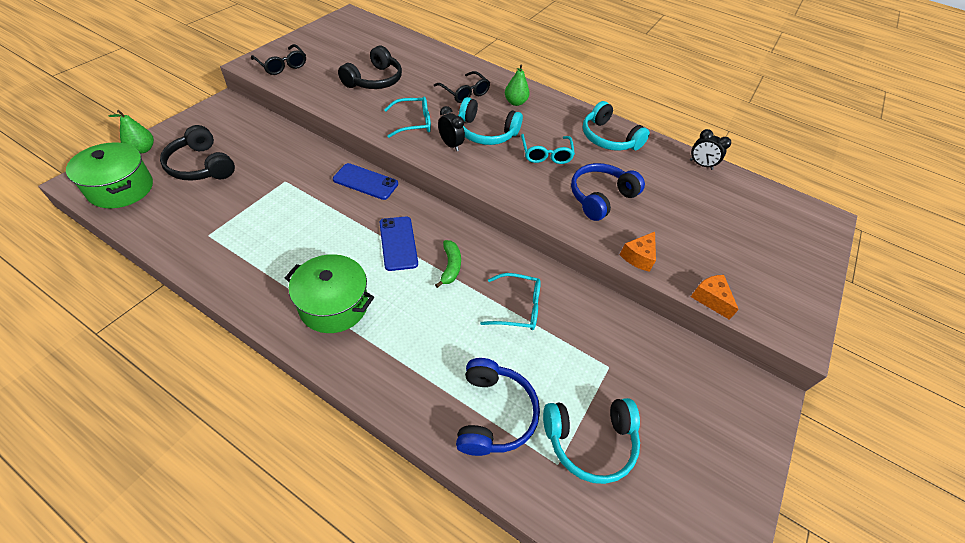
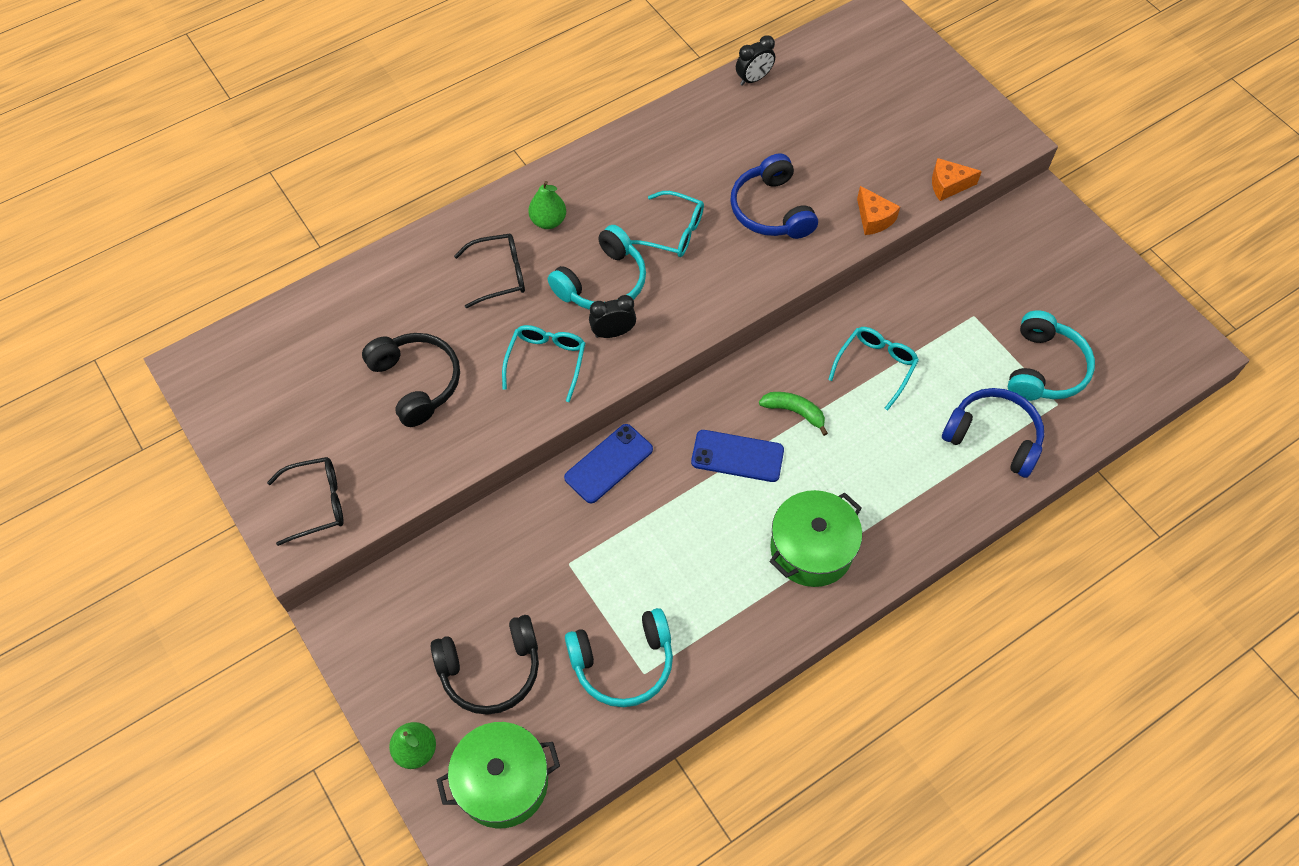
camera: 60 degrees left, 10 degrees up
(608, 138) = (668, 149): turquoise headphones -> turquoise headphones (623, 663)

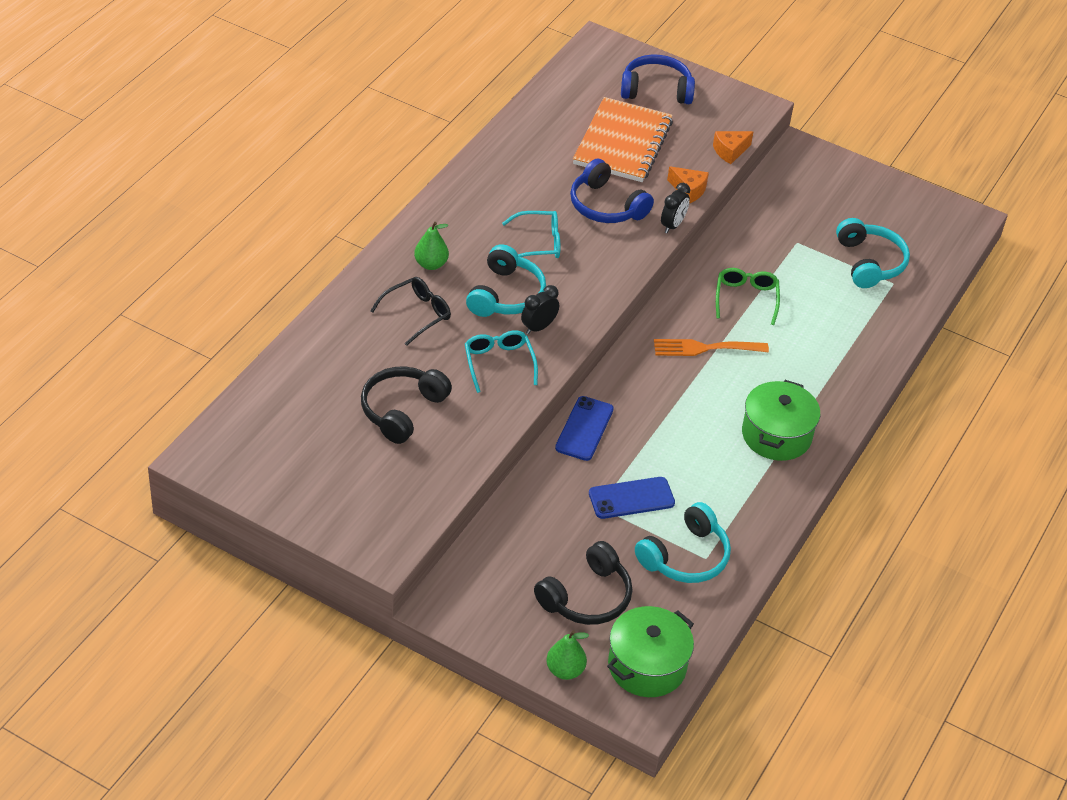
camera: 30 degrees left, 15 degrees down
(317, 503) = (380, 519): black glasses -> none
(416, 382) = (402, 410): black headphones -> black headphones turned 90 degrees counterclockwise
(737, 456) = (681, 391): blue phone -> blue phone (631, 498)
(753, 79) = (530, 116): black clock -> black clock (672, 225)
(794, 412) = (705, 348): green banana -> orange fork
(834, 139) = (622, 143): none -> orange notebook
(875, 366) = (746, 299): turquoise glasses -> green glasses
(993, 437) = (861, 319): blue headphones -> blue headphones (656, 90)

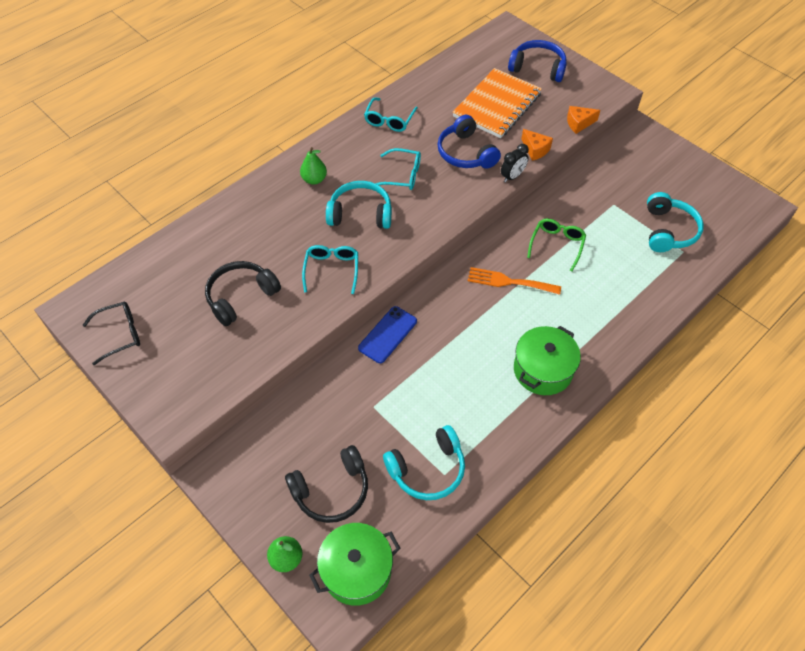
camera: 20 degrees right, 10 degrees up
(417, 314) = (286, 218): black glasses -> black glasses (120, 334)
(495, 179) = (389, 120): none -> turquoise glasses
(506, 295) = (360, 213): turquoise headphones -> turquoise headphones turned 120 degrees counterclockwise
(538, 327) = (375, 244): black clock -> none
(631, 498) = (402, 404): blue phone -> none

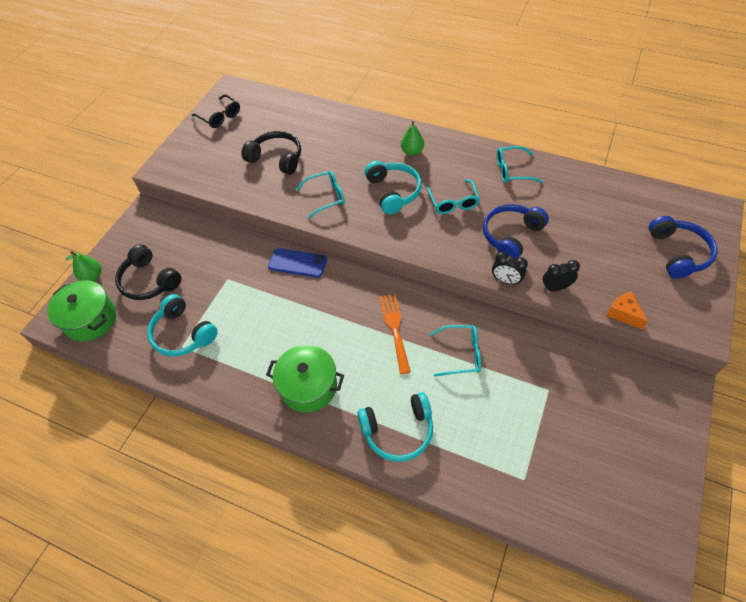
camera: 70 degrees right, 0 degrees up
(497, 105) = (593, 238): orange notebook -> none
(535, 150) = (555, 287): orange cheese -> black clock
(557, 245) = (461, 354): green glasses -> turquoise glasses
(668, 230) = (545, 456): turquoise headphones -> turquoise headphones (398, 431)

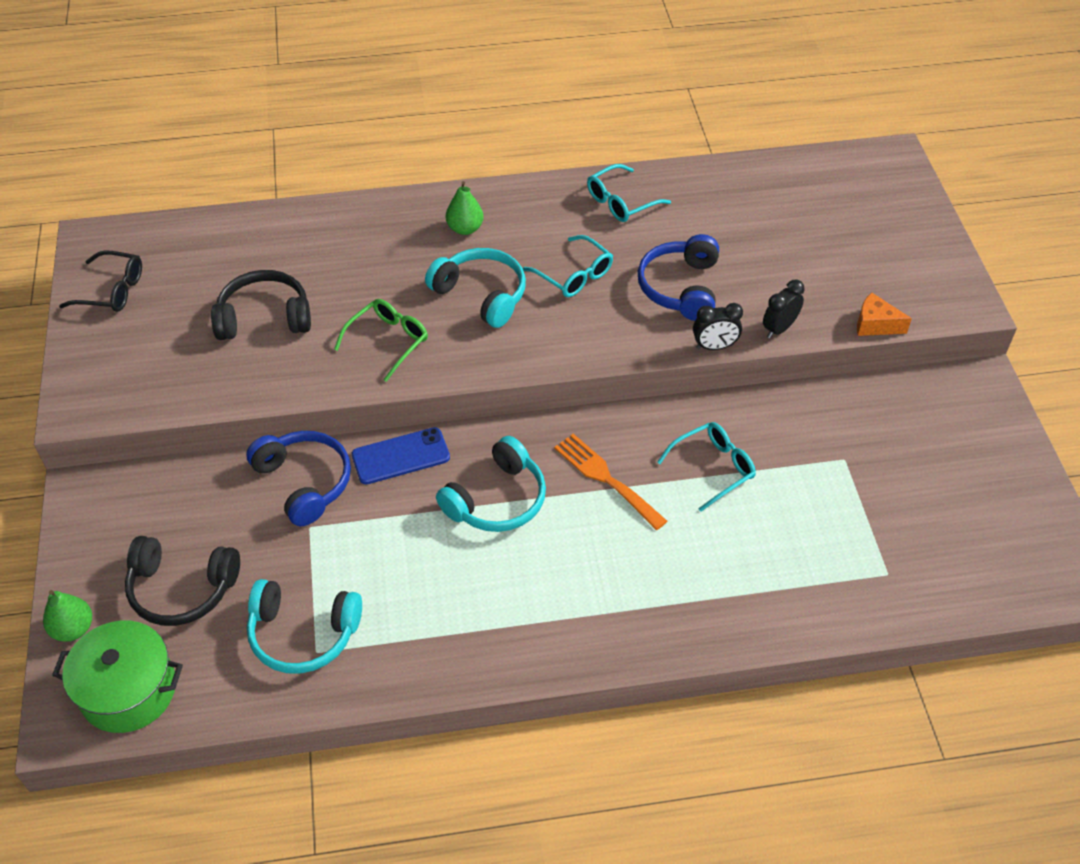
camera: 35 degrees left, 5 degrees down
(308, 386) = (546, 608): green pot -> none
(326, 197) = (388, 341): turquoise glasses -> green glasses
(398, 431) = (704, 599): turquoise headphones -> turquoise headphones (497, 500)
(678, 253) = (886, 226): blue headphones -> blue headphones (304, 482)

